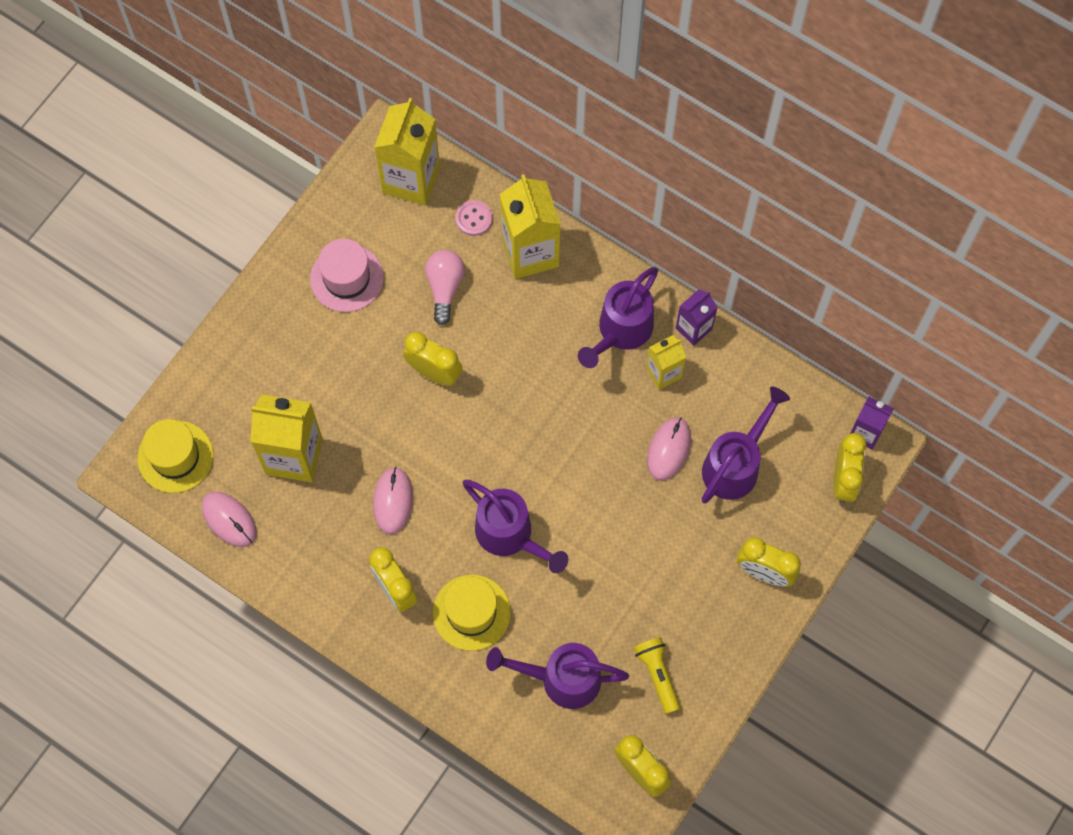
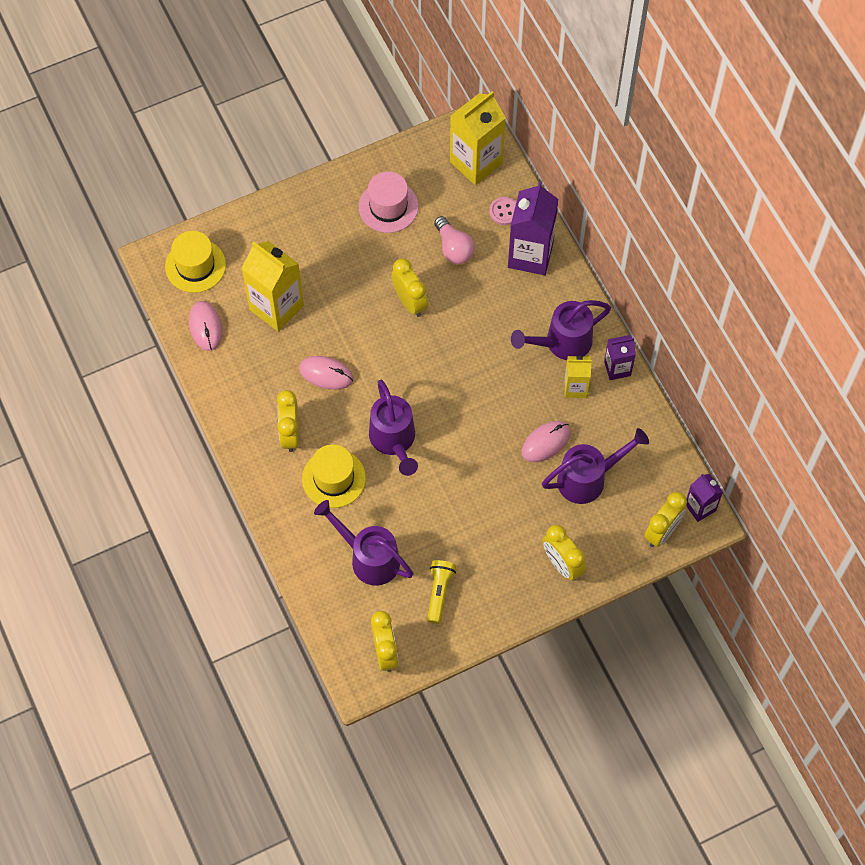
camera: 30 degrees right, 5 degrees down
(393, 501) = (326, 374): pink mouse -> pink mouse turned 75 degrees clockwise
(445, 287) = (454, 248): pink light bulb -> pink light bulb turned 120 degrees clockwise
(530, 252) = (530, 255): yellow carton -> purple carton

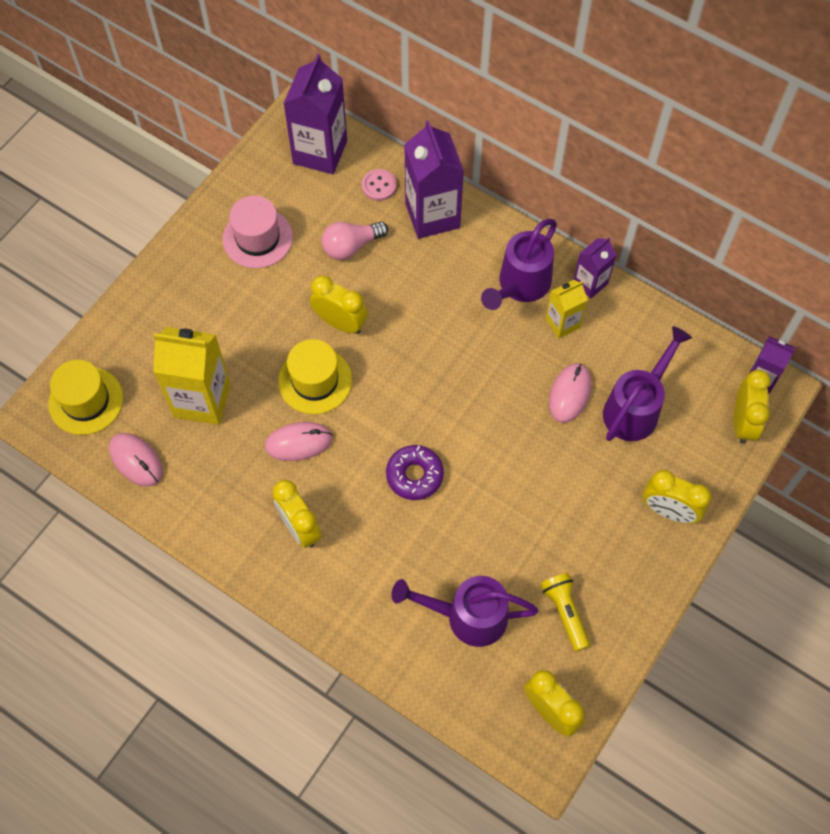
camera: 30 degrees left, 0 degrees up
(334, 478) = (376, 550): yellow hat -> yellow hat (315, 380)
(394, 441) = (414, 475): purple watering can -> purple donut
(454, 248) = (351, 246): pink light bulb -> pink light bulb turned 120 degrees clockwise
(476, 162) = (320, 152): yellow carton -> purple carton

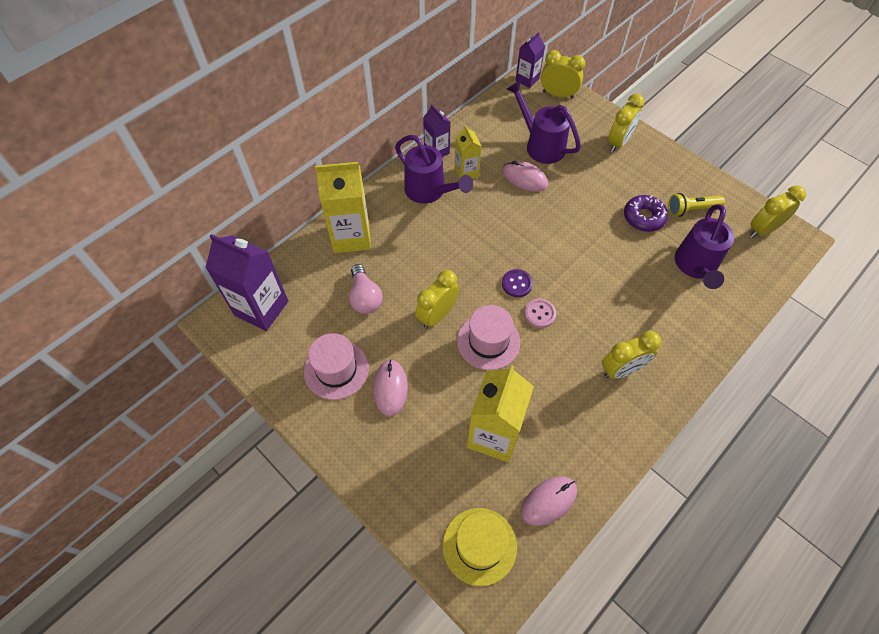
camera: 80 degrees left, 5 degrees down
(298, 442) = (545, 361): pink mouse -> pink mouse (390, 388)
(315, 380) = (488, 341): yellow hat -> pink hat
(379, 186) = (311, 269): pink button -> pink button (539, 314)
(399, 402) = (517, 284): none -> purple button
(414, 475) = (581, 283): purple donut -> purple donut (643, 217)
(432, 215) = (351, 236): purple carton -> yellow carton

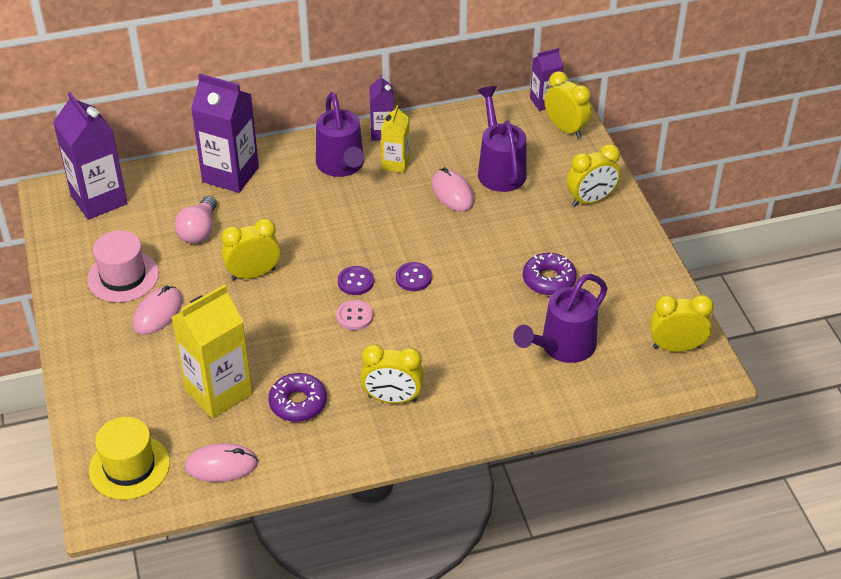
camera: 30 degrees right, 15 degrees down
(351, 236) = (230, 174): yellow carton -> purple carton
(488, 341) = (282, 316): pink hat -> none
(554, 260) = (413, 278): none -> purple button
(559, 411) = (298, 403): none -> purple donut
(691, 209) = (611, 295): yellow flashlight -> none

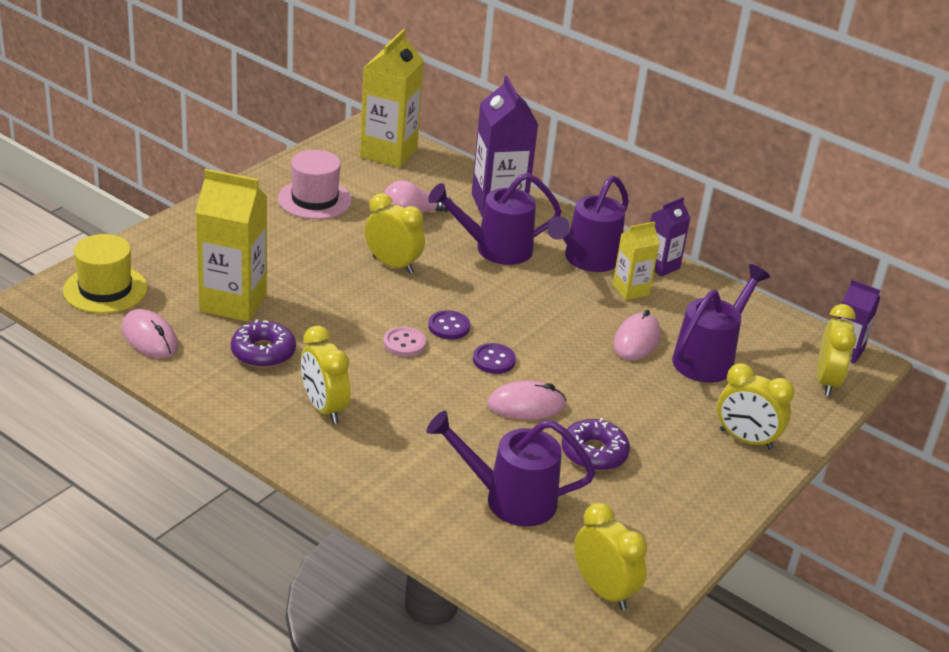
camera: 50 degrees right, 10 degrees down
(99, 200) = (388, 153): purple carton -> yellow carton
(158, 313) = (292, 233): pink mouse -> pink mouse (526, 405)
(285, 207) = (495, 249): none -> purple watering can

